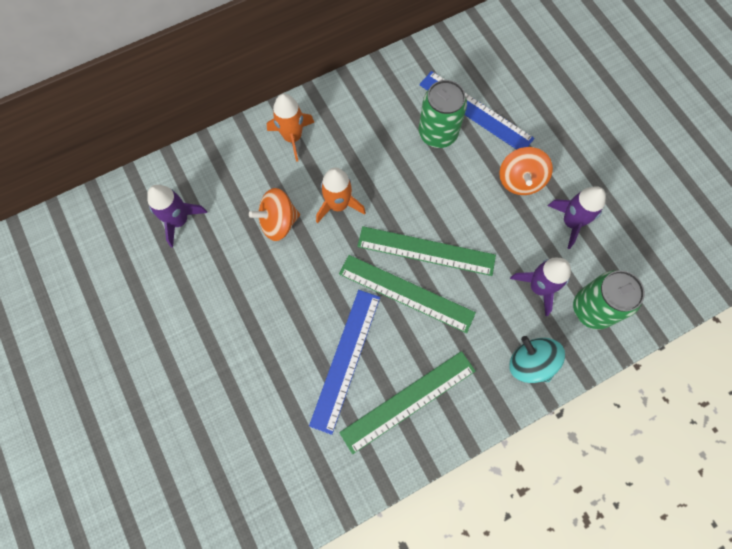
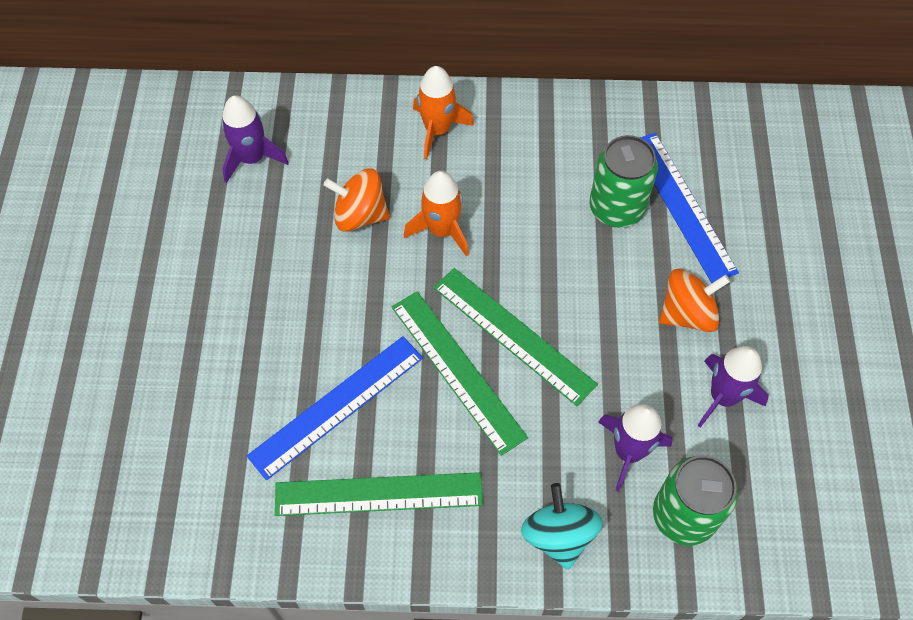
camera: 30 degrees right, 10 degrees down
(520, 180) = (687, 314): orange spinning top -> orange spinning top turned 150 degrees counterclockwise

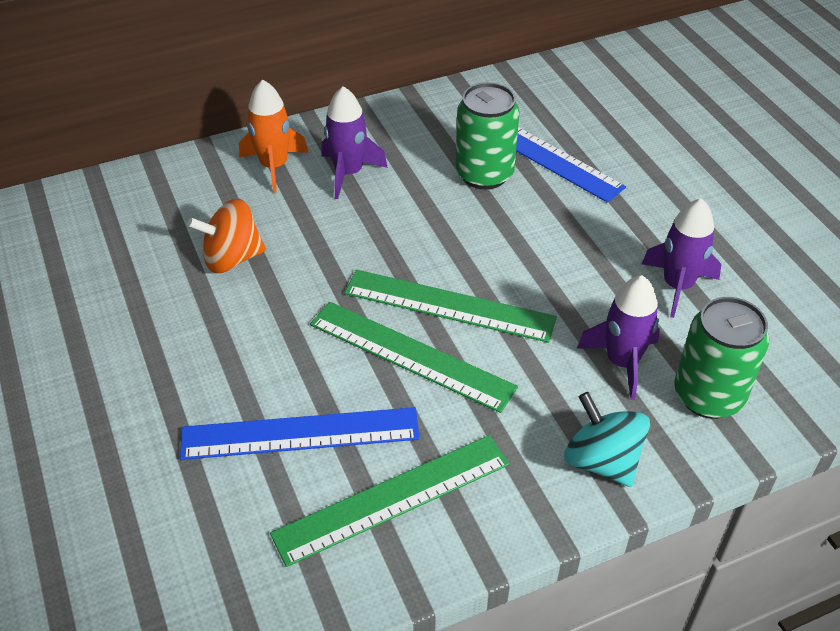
camera: 25 degrees left, 15 degrees down
(252, 158) = (86, 247): purple rocket -> purple rocket (348, 173)
(337, 406) = (300, 434): blue ruler -> blue ruler turned 60 degrees clockwise
(442, 230) = (325, 244): orange rocket -> none
(687, 314) = (601, 233): orange spinning top -> none

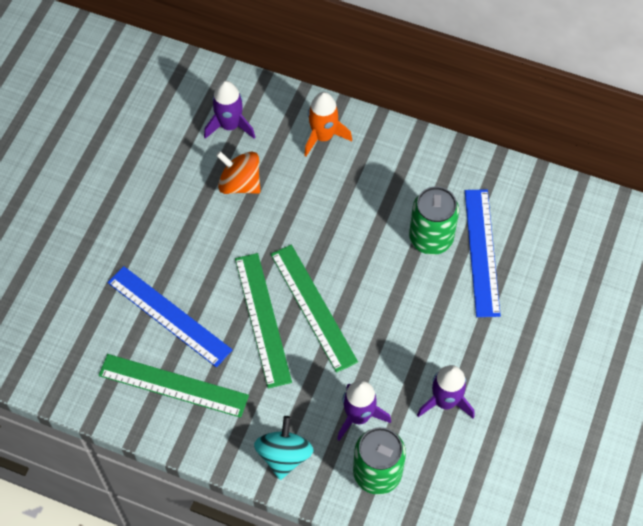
camera: 45 degrees right, 15 degrees up
(348, 173) = (357, 175): purple rocket -> purple rocket (230, 125)

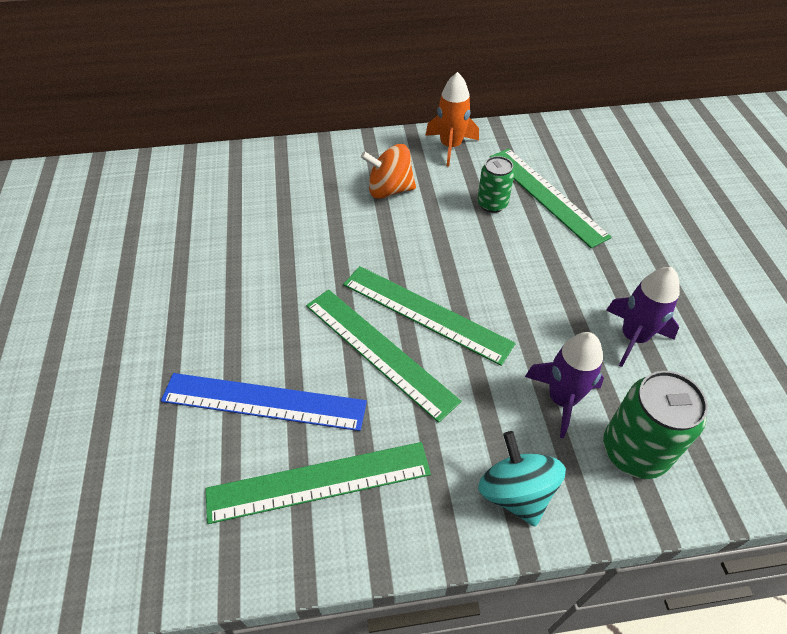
camera: 30 degrees left, 10 degrees down
(230, 125) = (223, 194): purple rocket -> none
(240, 183) = (266, 237): orange spinning top -> orange spinning top (389, 190)
(323, 136) = (326, 167): orange rocket -> orange rocket (450, 146)
(431, 238) = (492, 204): green can -> green can, size x0.63
(482, 252) = (546, 195): blue ruler -> green ruler

